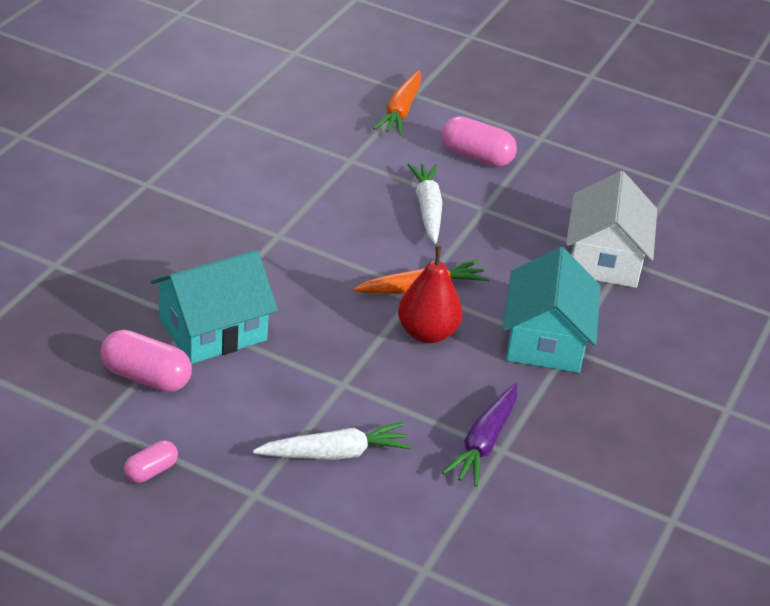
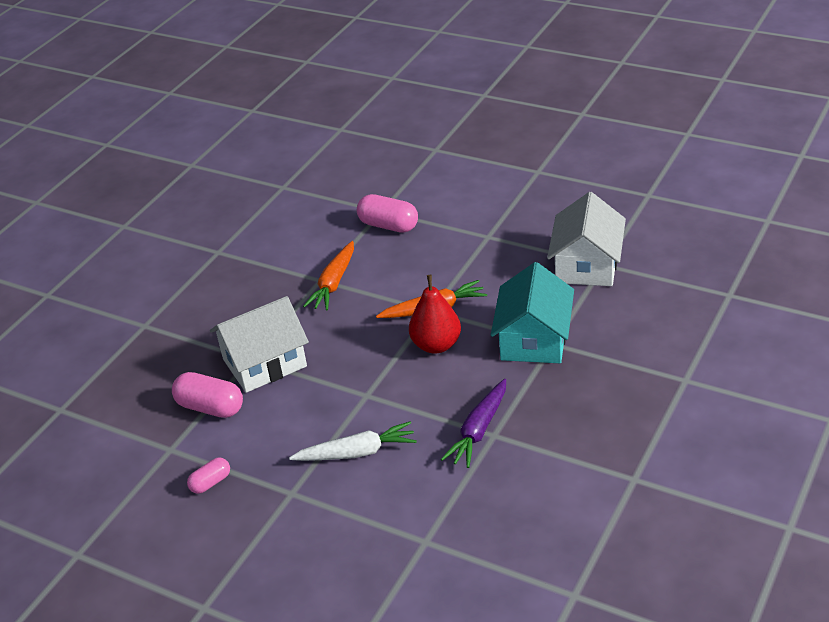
camera: 10 degrees right, 0 degrees up
(213, 330) = (264, 363): turquoise house -> white house
(400, 111) = (423, 165): orange carrot -> orange carrot (334, 283)
(427, 209) = (441, 243): white carrot -> none
(476, 157) = (483, 194): pink capsule -> pink capsule (388, 225)

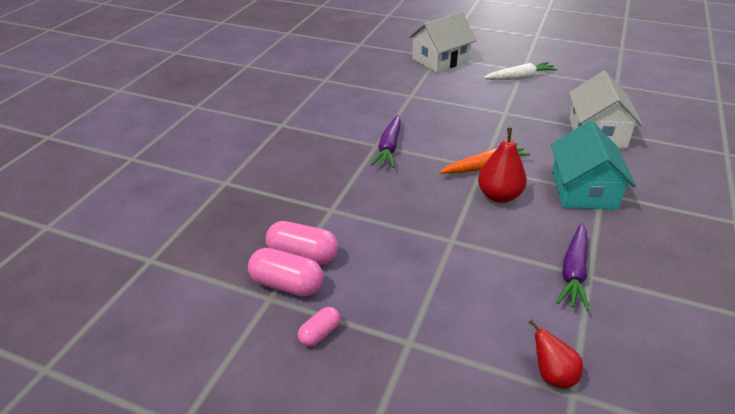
camera: 10 degrees left, 0 degrees up
(264, 363) = (345, 213): white house -> white house (440, 60)
(334, 283) = (389, 147): orange carrot -> purple carrot
(357, 452) = (463, 297): white carrot -> white carrot (520, 78)
(388, 225) = (420, 105): pink capsule -> pink capsule (287, 284)
(413, 524) = (552, 375): none -> red pear

